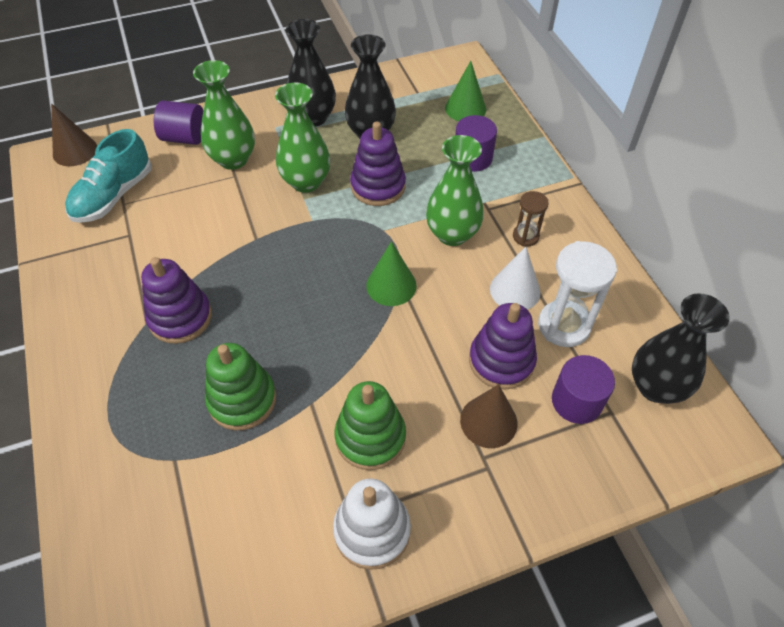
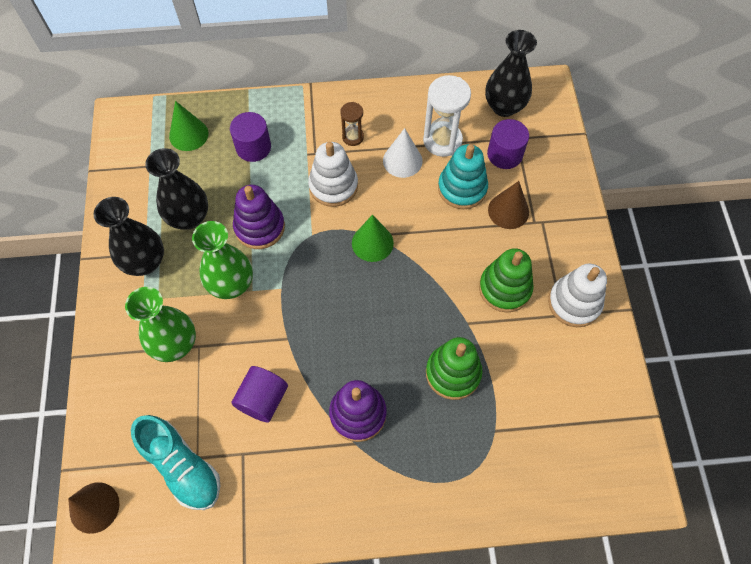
camera: 75 degrees left, 10 degrees up
(184, 137) = (122, 388): purple cylinder -> purple cylinder (263, 399)
(452, 234) = (333, 186): green vase -> white stacking toy
(501, 361) = (462, 188): purple stacking toy -> turquoise stacking toy

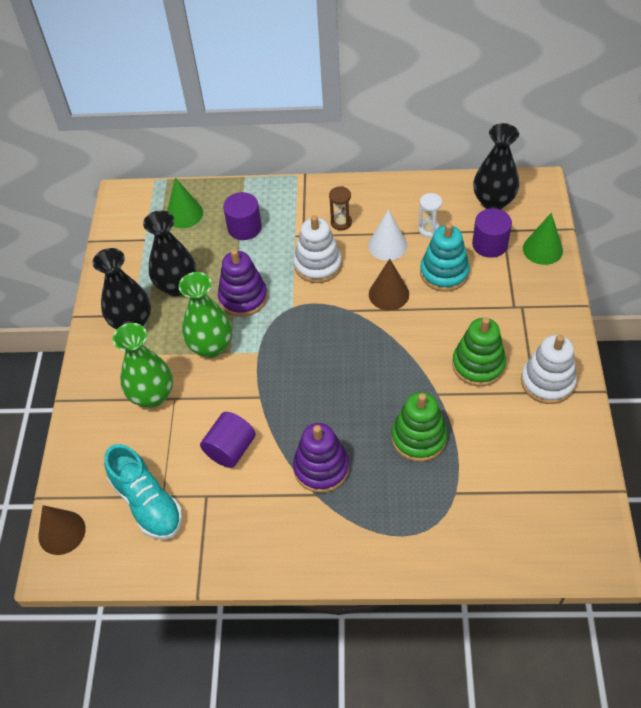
camera: 10 degrees right, 10 degrees down
(372, 243) = (351, 317): green cone -> green cone (542, 249)
(442, 141) = (429, 229): white hourglass -> white hourglass, size x0.56
(508, 211) = (488, 295): brown cone -> brown cone (388, 294)

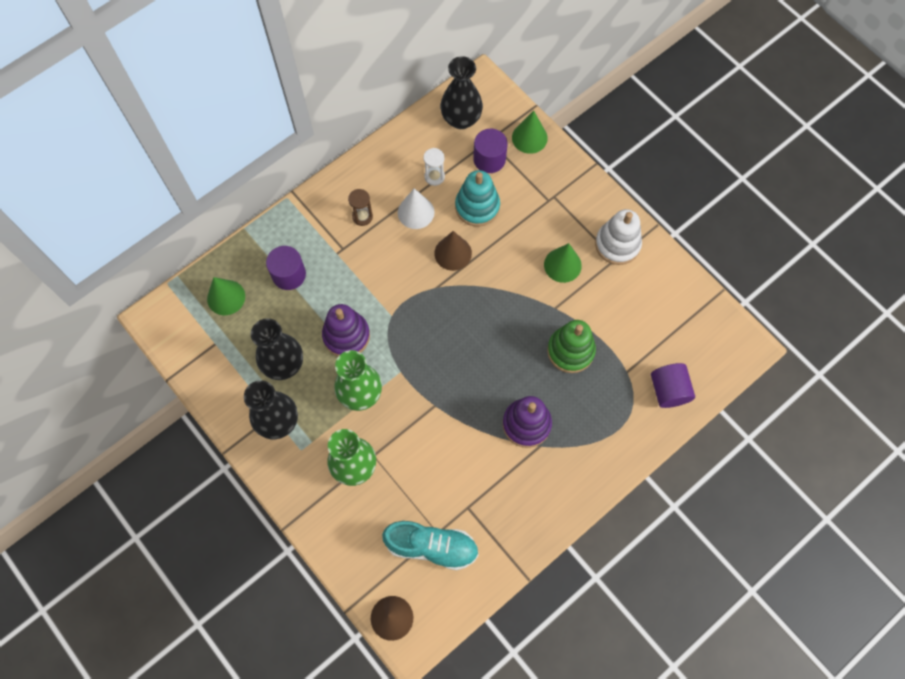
camera: 45 degrees left, 15 degrees up
(230, 449) = (452, 460): purple cylinder -> purple cylinder (668, 390)
(318, 265) = (378, 266): white stacking toy -> none
(478, 365) = (562, 265): green stacking toy -> green cone

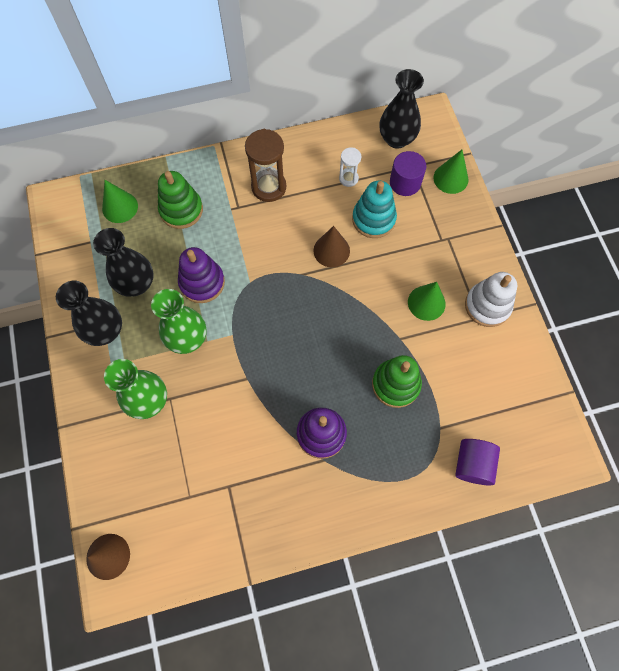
camera: 25 degrees right, 0 degrees up
(289, 274) = (181, 210): purple cylinder -> green stacking toy
(362, 217) = (268, 187): brown hourglass -> brown hourglass, size x1.79
(416, 212) = (317, 202): white cone -> none
(432, 546) = (178, 507): turquoise shoe -> none

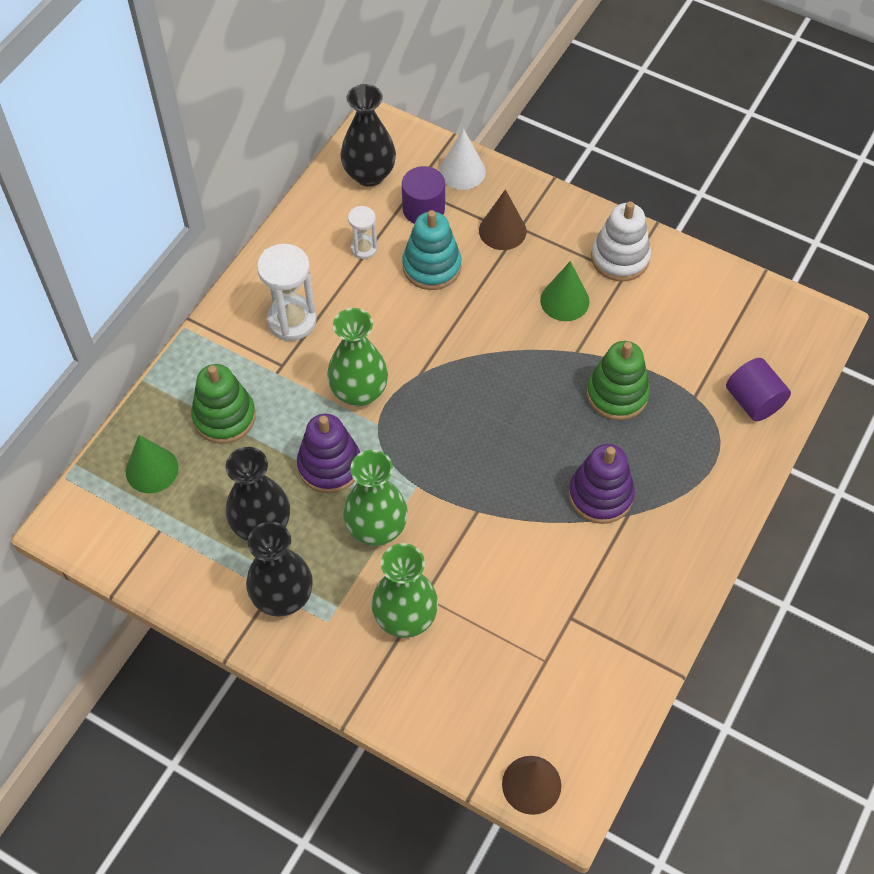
camera: 45 degrees left, 10 degrees down
(259, 256) = (359, 392): none -> green vase
(268, 187) = (292, 320): brown hourglass -> white hourglass
(331, 250) = (424, 328): brown cone -> brown cone (502, 231)
(450, 178) = (462, 171): green cone -> white cone

